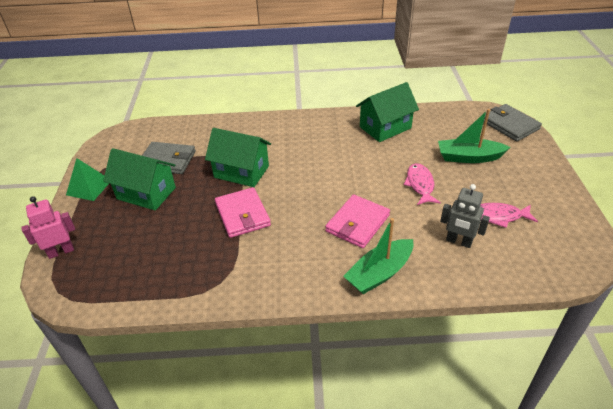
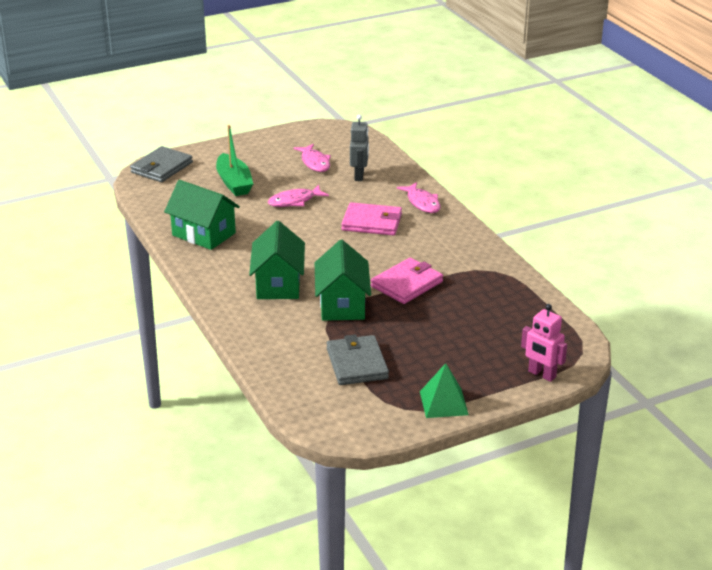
camera: 115 degrees left, 10 degrees down
(146, 193) = (422, 356): green house -> green house (278, 284)
(379, 273) = (422, 203): green boat -> pink fish

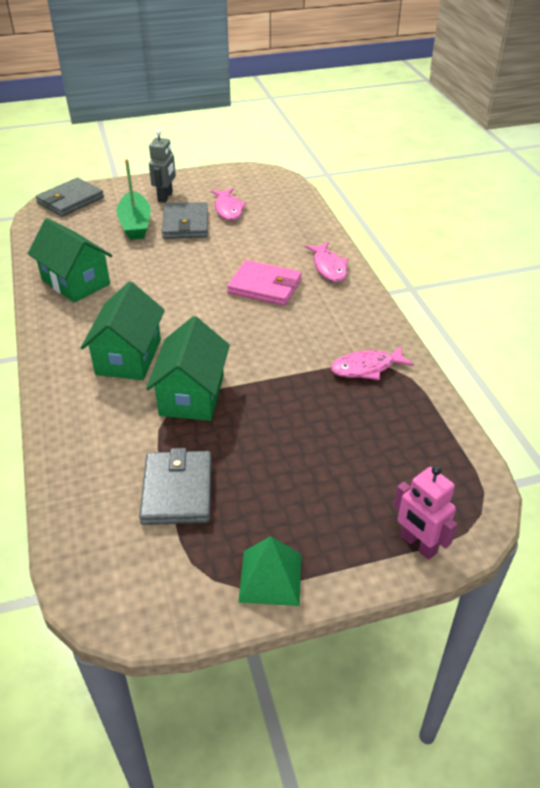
camera: 10 degrees right, 10 degrees up
(280, 178) = (185, 224): none -> grey wallet
(294, 201) = (189, 252): pink fish -> pink fish (366, 368)
(359, 176) = (270, 228): grey robot -> grey robot (165, 197)
(406, 284) = (279, 374): pink wallet -> none

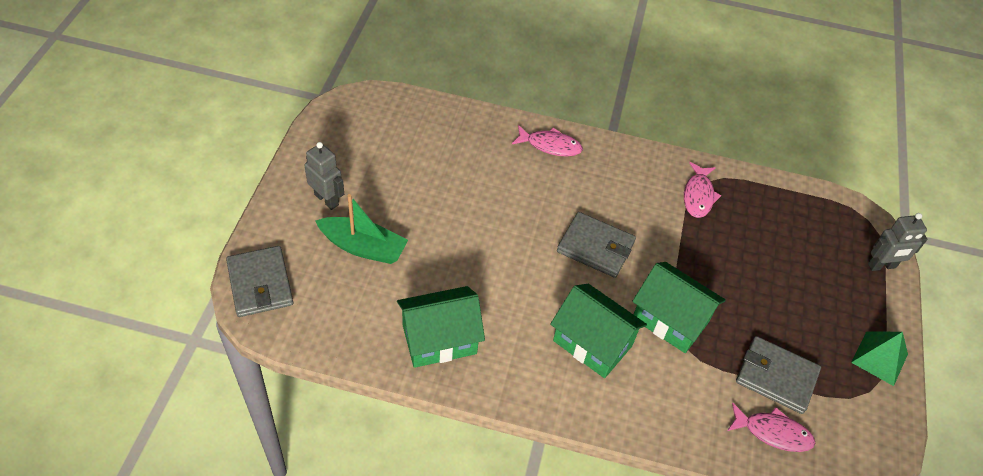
camera: 65 degrees left, 10 degrees up
(185, 224) = (396, 207): grey wallet -> grey wallet (595, 247)
(228, 209) = (395, 163): pink fish -> pink fish (773, 432)
(265, 286) = (549, 201): pink wallet -> none
(418, 544) = (882, 266): pink robot -> grey robot

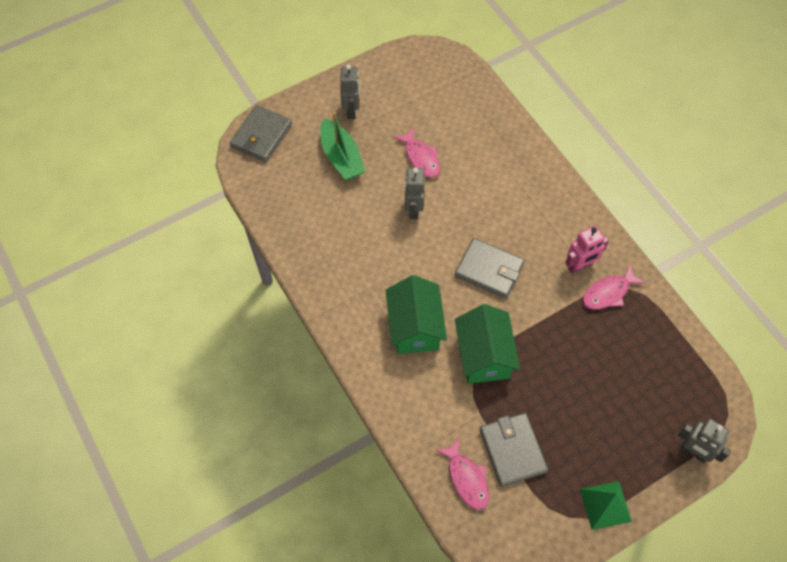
camera: 50 degrees right, 10 degrees up
(439, 339) = (325, 248): green house -> none
(478, 244) = (413, 209): none -> grey robot
(550, 145) = (539, 178): pink fish -> pink fish (421, 158)
(595, 247) = (489, 270): grey wallet -> grey wallet turned 45 degrees counterclockwise
(656, 191) = (580, 266): none -> pink robot

